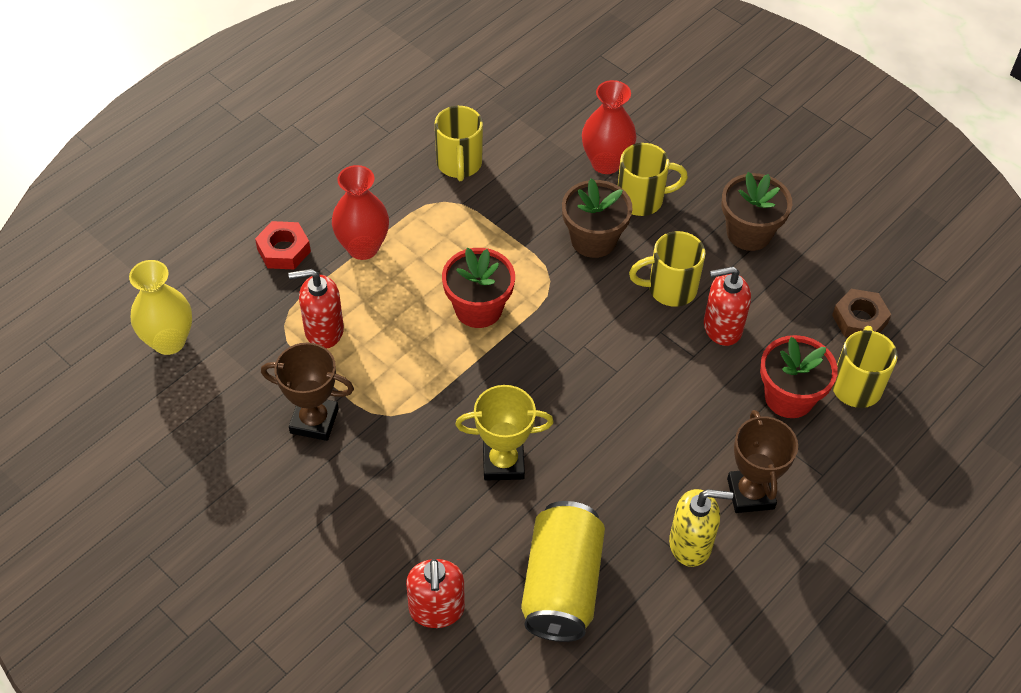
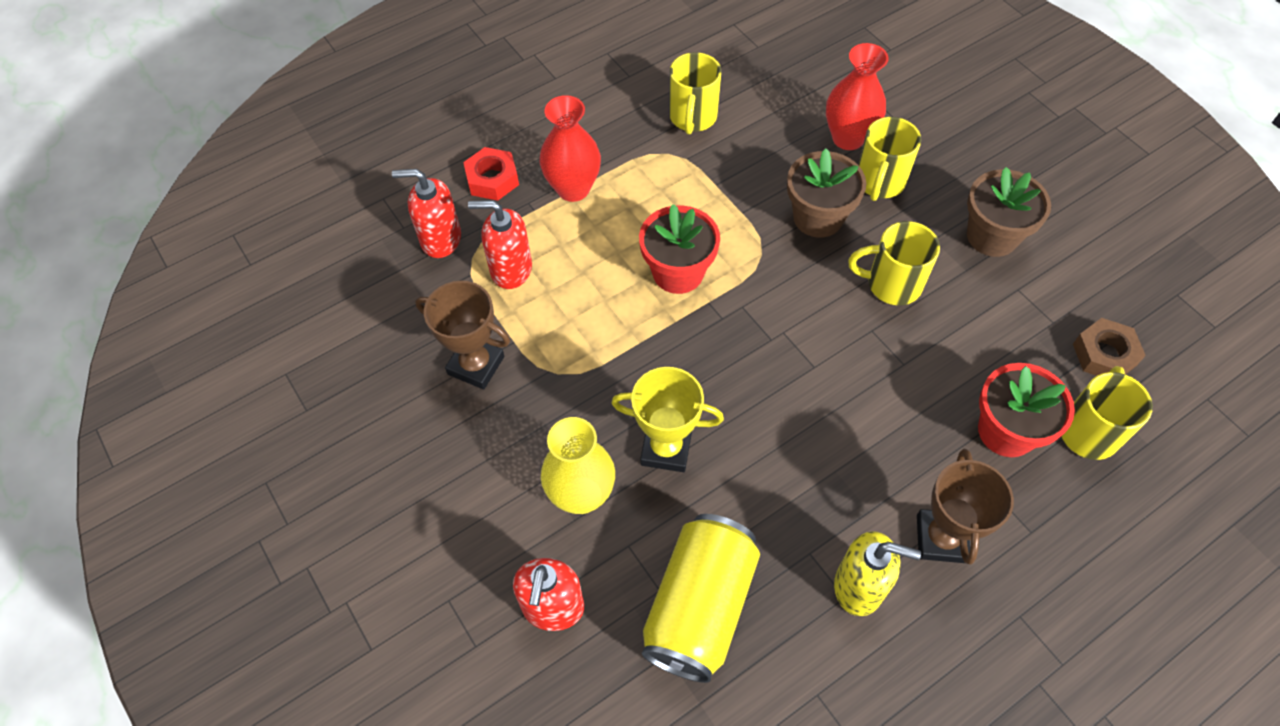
camera: 15 degrees right, 5 degrees up
(169, 341) = (352, 255): yellow vase -> yellow vase (581, 495)
(642, 199) = (879, 182): yellow mug -> yellow mug turned 105 degrees clockwise
(722, 327) = (942, 337): red soap dispenser -> red soap dispenser (440, 239)

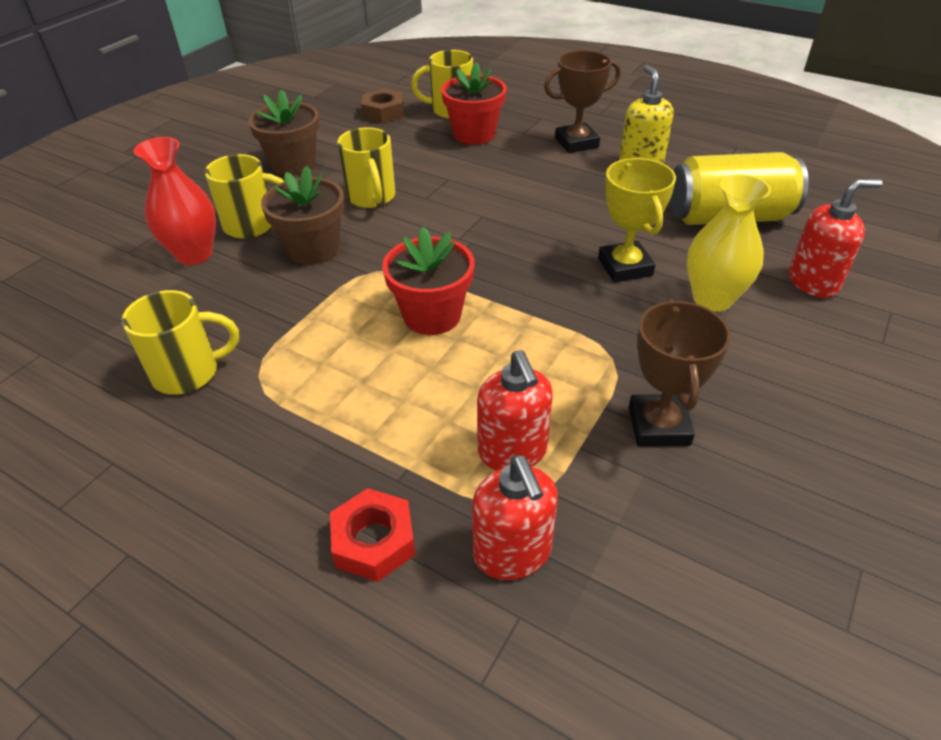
camera: 115 degrees left, 15 degrees down
(573, 189) = (353, 442): red vase -> none

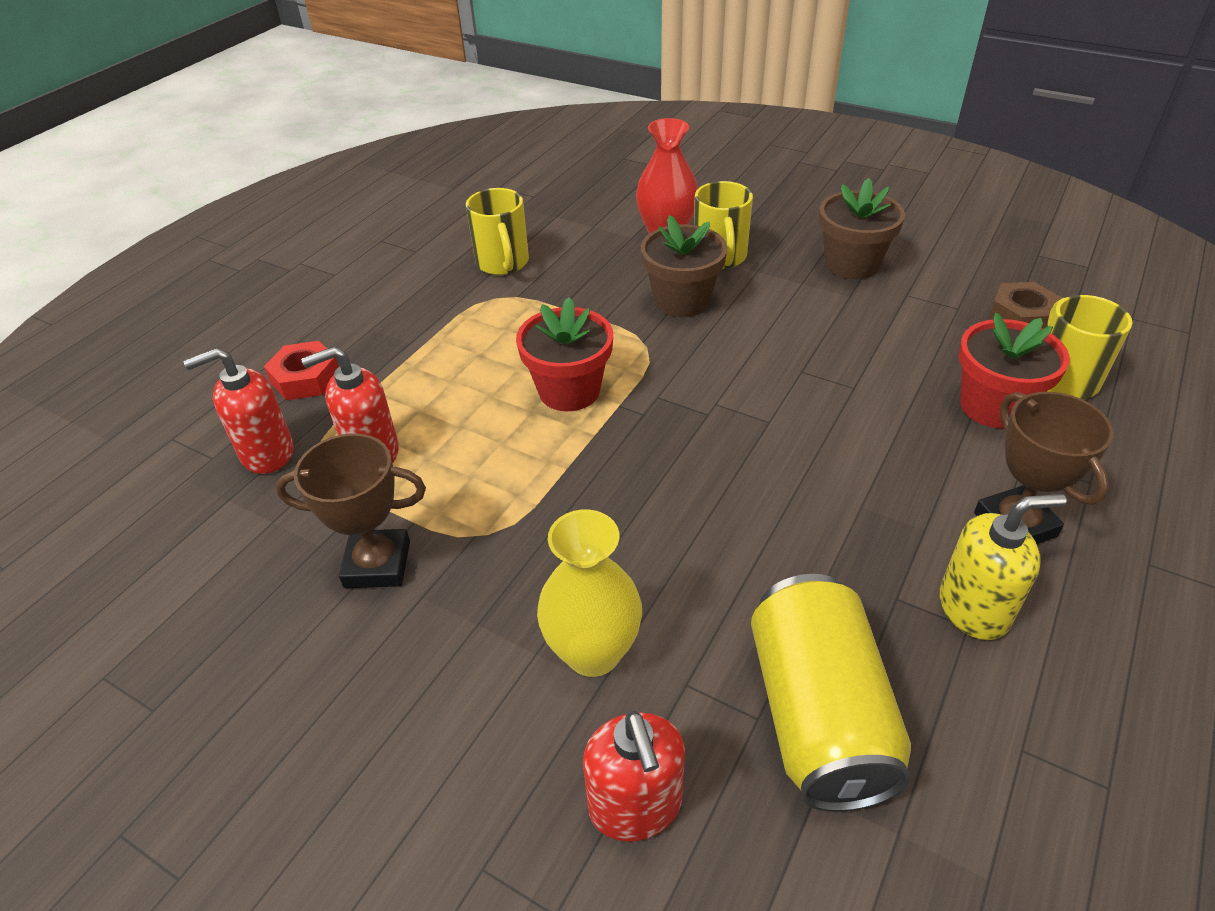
camera: 90 degrees right, 0 degrees up
(371, 197) = (791, 328): yellow mug -> none
(625, 267) = (664, 560): yellow trophy -> none

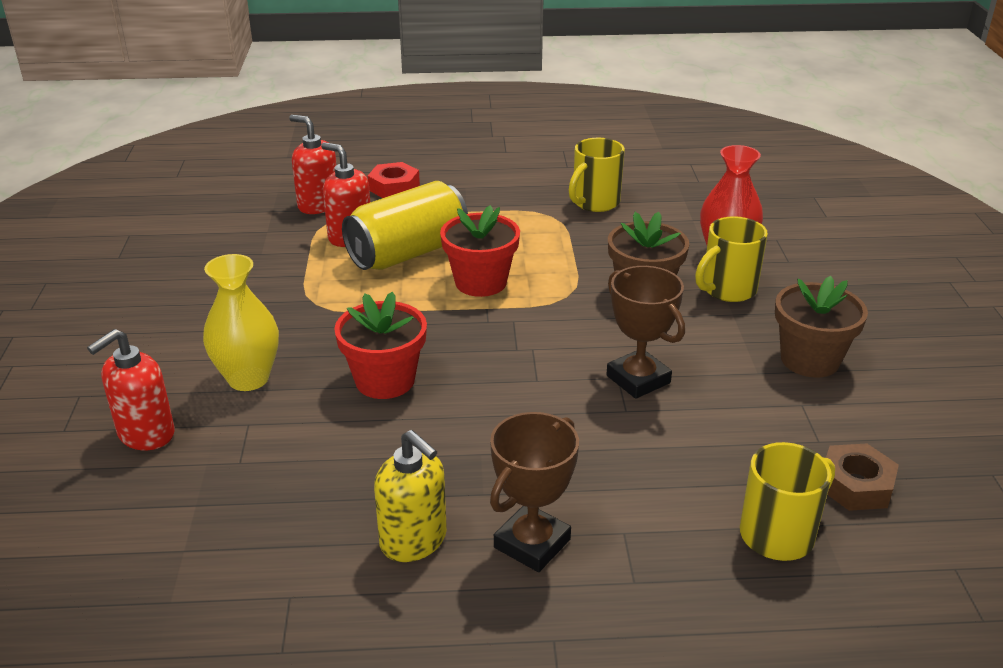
camera: 55 degrees right, 10 degrees down
(377, 564) = (261, 277): brown trophy -> brown trophy (638, 379)
(818, 715) = (258, 487): yellow can -> yellow can (408, 253)
(993, 406) = (684, 497): red flower pot -> red flower pot (385, 380)

